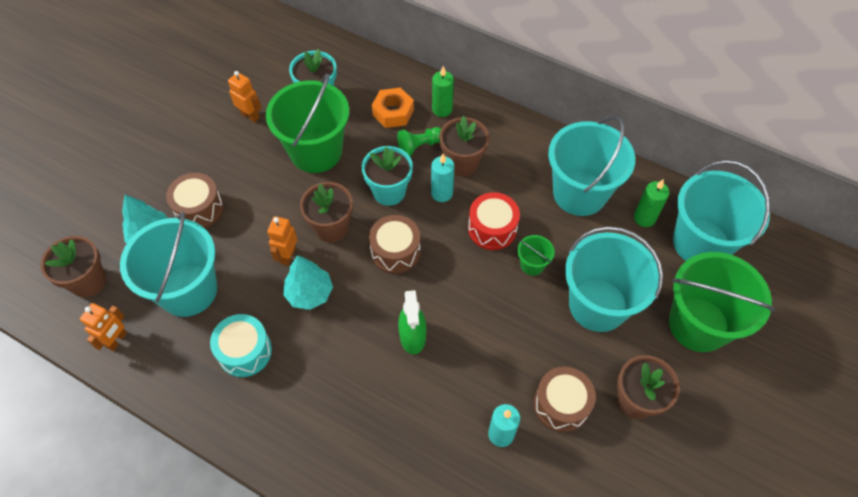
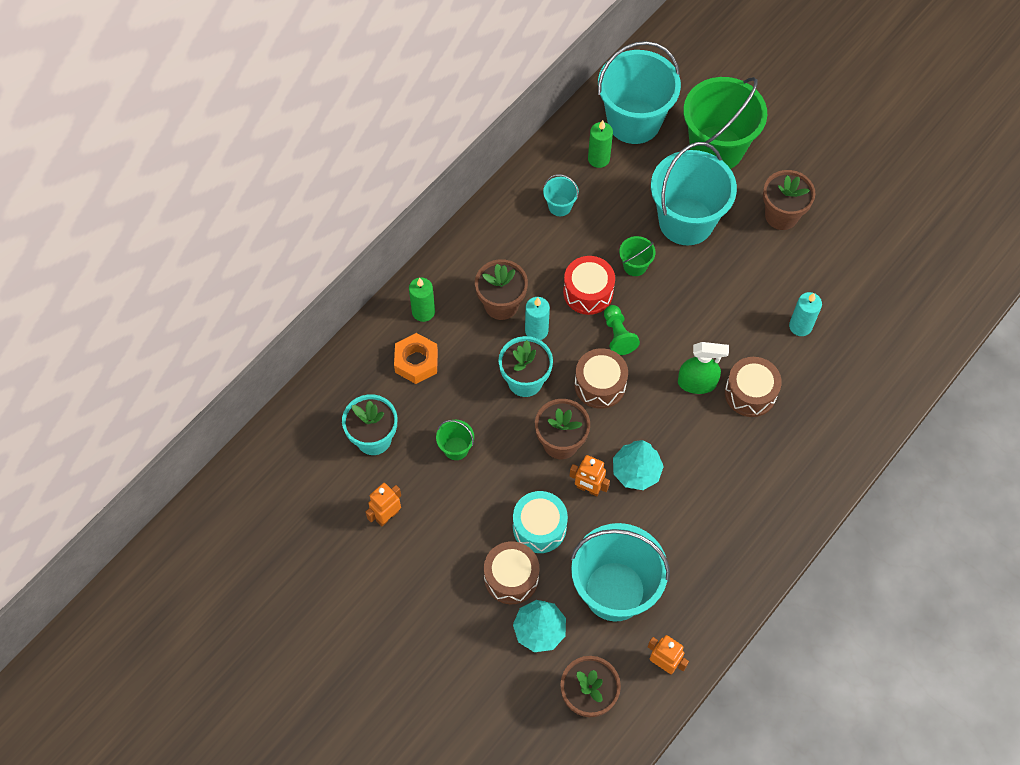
camera: 80 degrees left, 5 degrees up
(245, 351) = (693, 537): turquoise drum -> turquoise drum (539, 527)
(316, 152) = (456, 448): green bucket -> green bucket, size x0.42
(419, 146) = (470, 342): green pawn -> green pawn (618, 335)
(561, 404) = (778, 273): brown drum -> brown drum (750, 393)
(579, 193) = (560, 206): turquoise bucket -> turquoise bucket, size x0.42

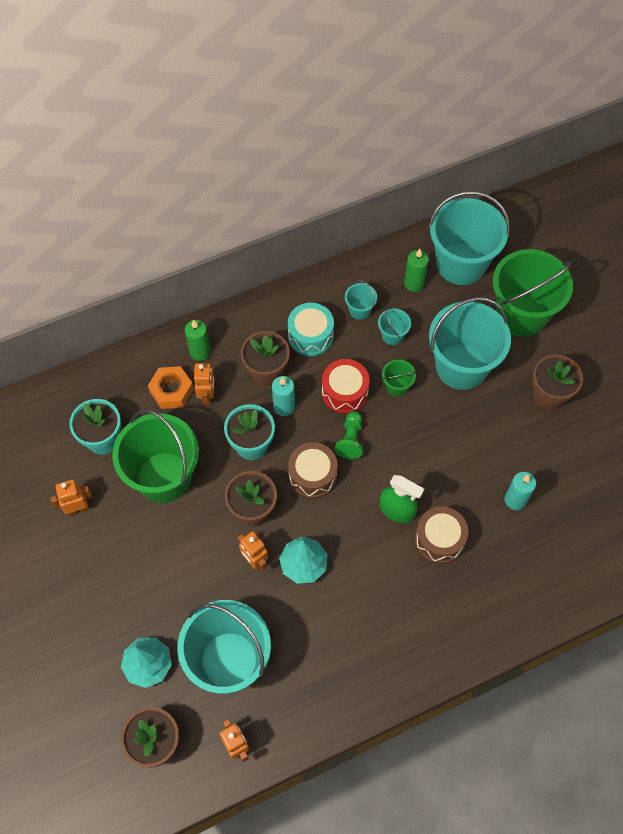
camera: 25 degrees right, 0 degrees up
(455, 352) = (207, 396): none -> orange robot
(456, 448) = (164, 477): green bucket -> green bucket, size x2.36
(511, 577) = (149, 608): brown drum -> none
(539, 527) = (196, 575): turquoise drum -> turquoise drum (310, 336)
(605, 218) = (392, 335): none -> turquoise bucket

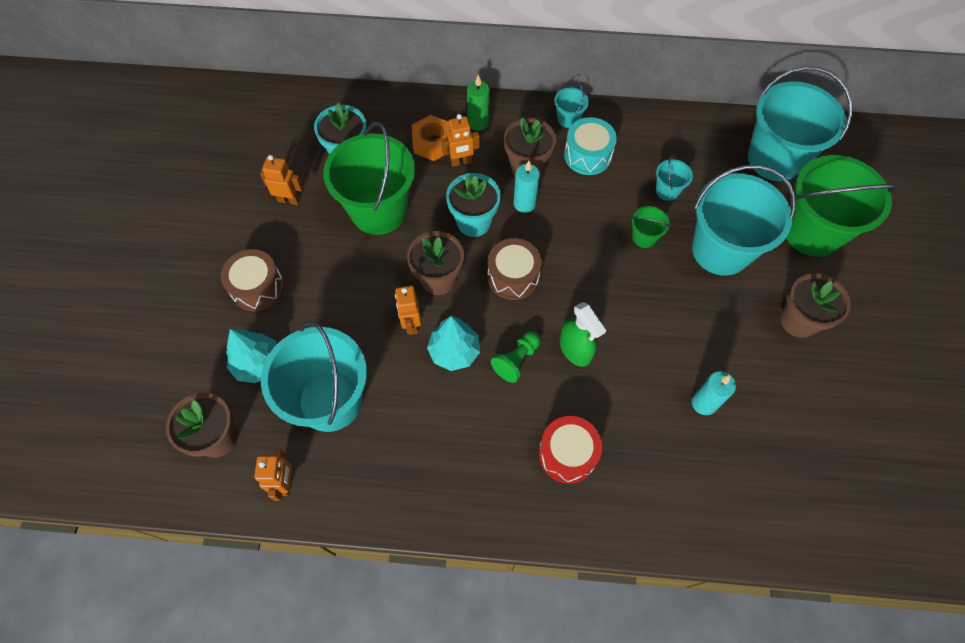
camera: 30 degrees right, 0 degrees up
(207, 396) = (461, 162): orange robot -> orange robot turned 45 degrees clockwise
(344, 392) = (590, 218): red drum -> red drum (567, 454)
(350, 439) = (569, 263): green pawn -> green pawn (516, 360)
(359, 310) = (648, 154): turquoise bucket -> turquoise bucket (568, 119)
(414, 283) = (716, 155): green candle -> none
(439, 539) = (601, 399): brown drum -> brown drum (257, 287)

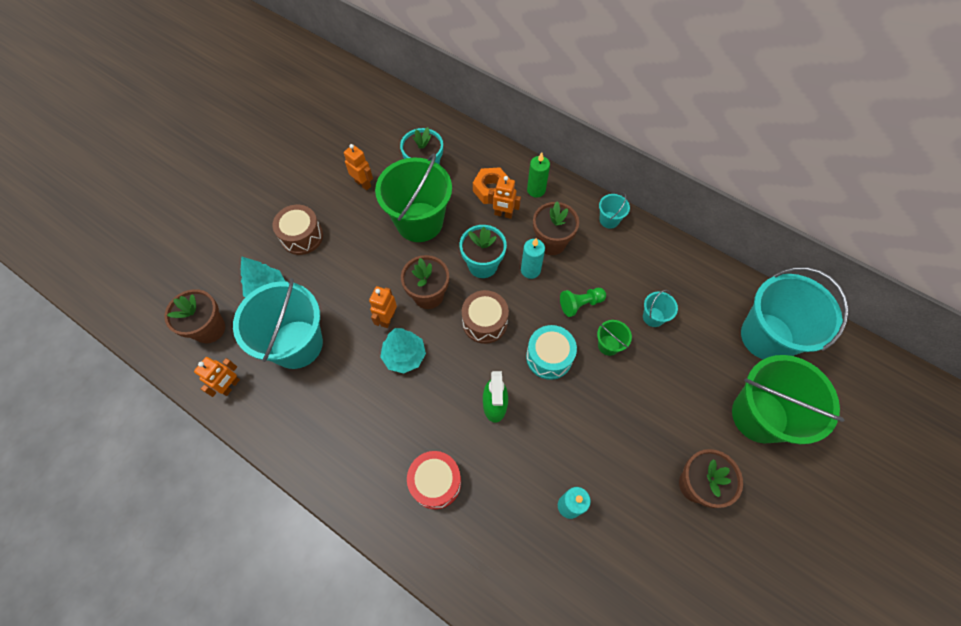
camera: 30 degrees right, 0 degrees up
(516, 360) = (445, 388): green pawn -> green pawn (580, 304)
(587, 155) = (605, 256): turquoise drum -> turquoise drum (549, 357)
(720, 250) = (667, 389): turquoise bucket -> none

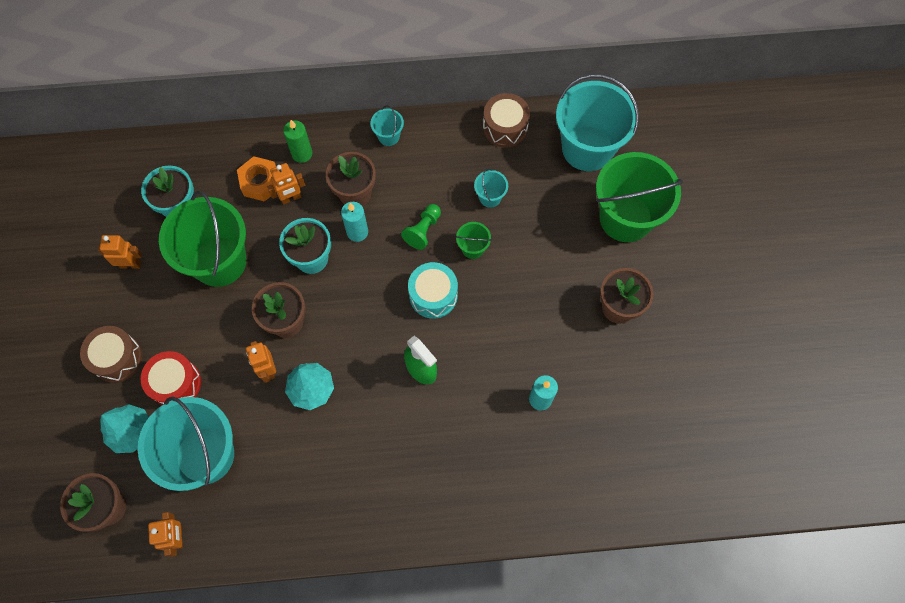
camera: 40 degrees left, 5 degrees up
(435, 482) = (425, 466): red drum -> red drum (176, 383)
(484, 322) = (356, 307): brown drum -> brown drum (505, 127)

